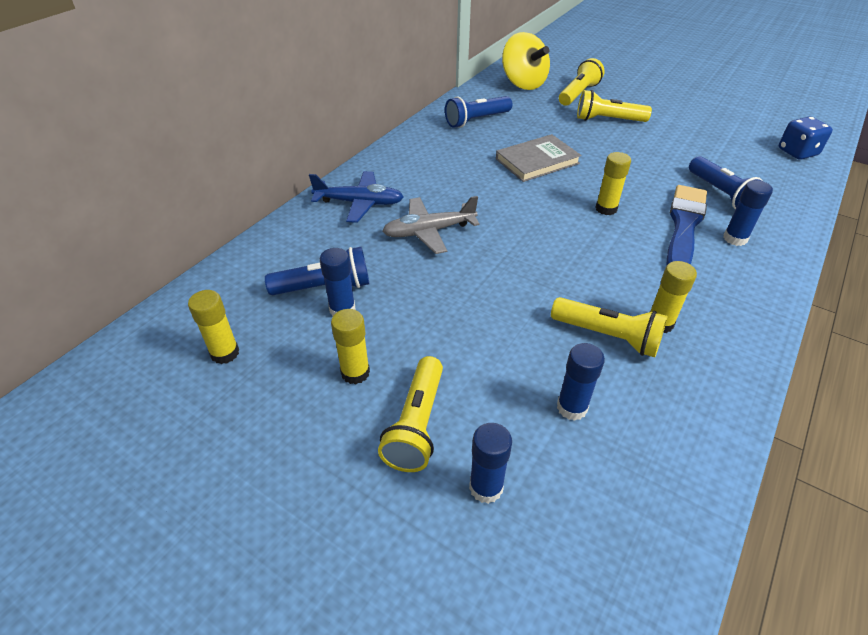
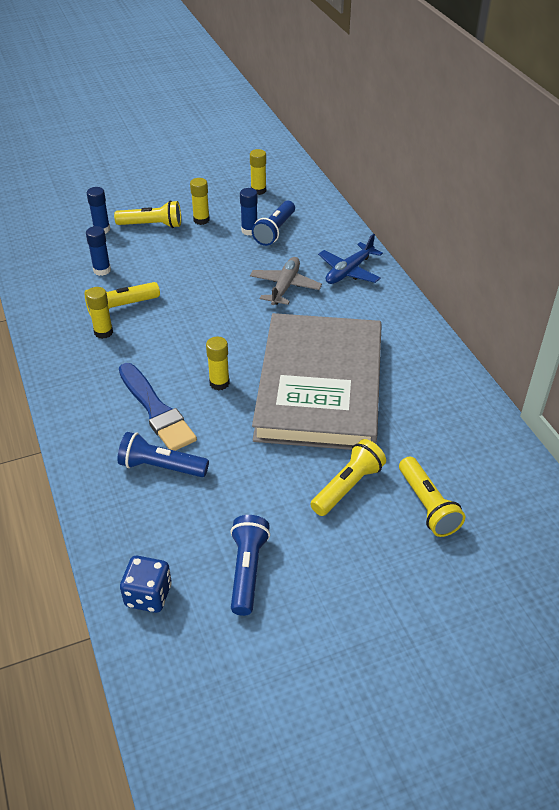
camera: 125 degrees right, 0 degrees up
(416, 424) = (152, 225): yellow flashlight -> yellow flashlight turned 135 degrees clockwise
(476, 120) = (427, 388): blue flashlight -> blue flashlight (247, 570)
(523, 84) = (489, 473): yellow spinning top -> none
(537, 161) = (320, 386): grey book -> grey book, size x2.27
(735, 238) = (114, 427): blue glue stick -> none

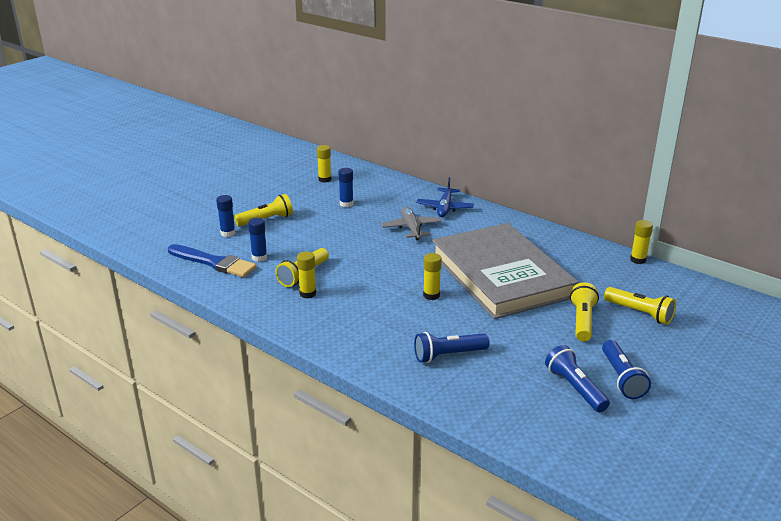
camera: 30 degrees left, 15 degrees down
(148, 595) = (528, 428): blue dice -> none
(156, 410) = (405, 325): blue brush -> blue brush (214, 262)
(201, 220) = (302, 207): yellow glue stick -> yellow glue stick (638, 260)
(275, 231) = (365, 199): blue flashlight -> blue flashlight (621, 378)

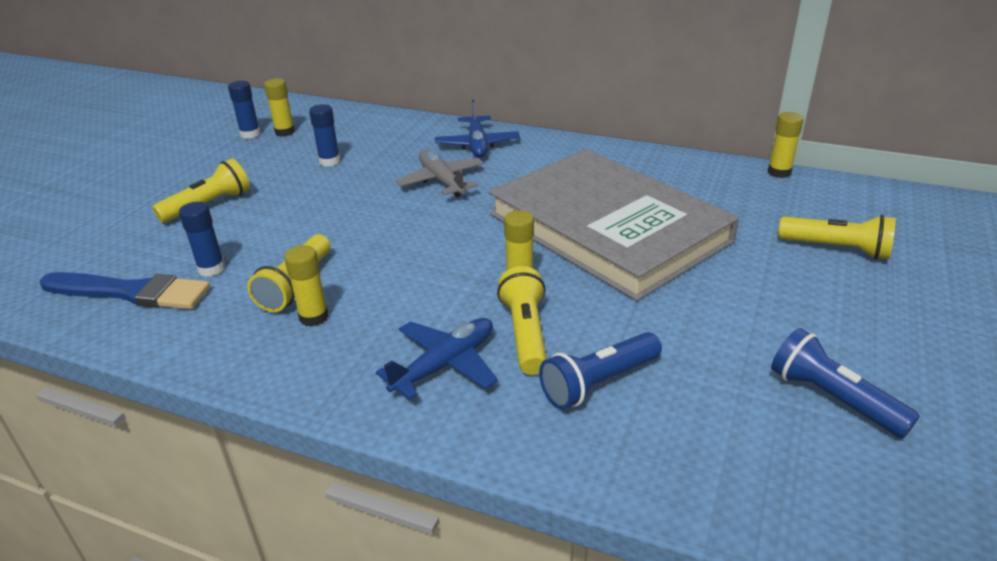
camera: 15 degrees left, 5 degrees up
(228, 233) = (147, 237): blue glue stick -> blue glue stick (250, 134)
(369, 330) = (445, 364): none -> blue plane
(582, 321) = (767, 277): yellow flashlight -> yellow flashlight (525, 333)
(621, 378) = (888, 363): blue flashlight -> none

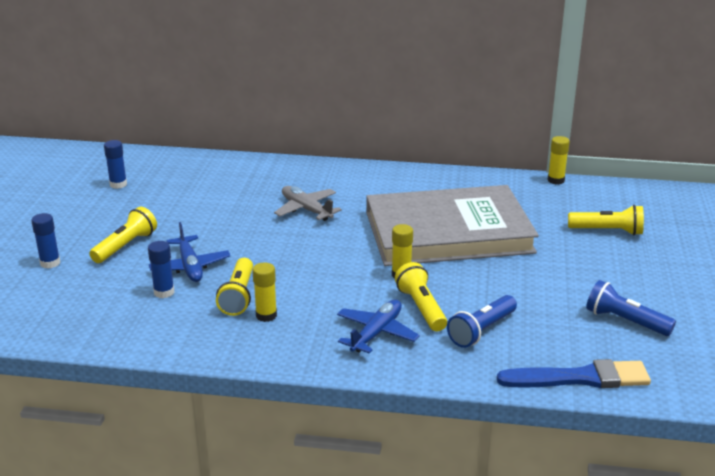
camera: 15 degrees left, 5 degrees down
(131, 292) = (112, 315): blue brush -> blue brush (580, 378)
(285, 132) = (148, 180): yellow glue stick -> none
(329, 161) = (204, 202): blue glue stick -> blue glue stick (50, 263)
(477, 145) = (319, 178): blue plane -> blue plane (190, 267)
(608, 227) = (448, 232): grey book -> grey book turned 45 degrees counterclockwise

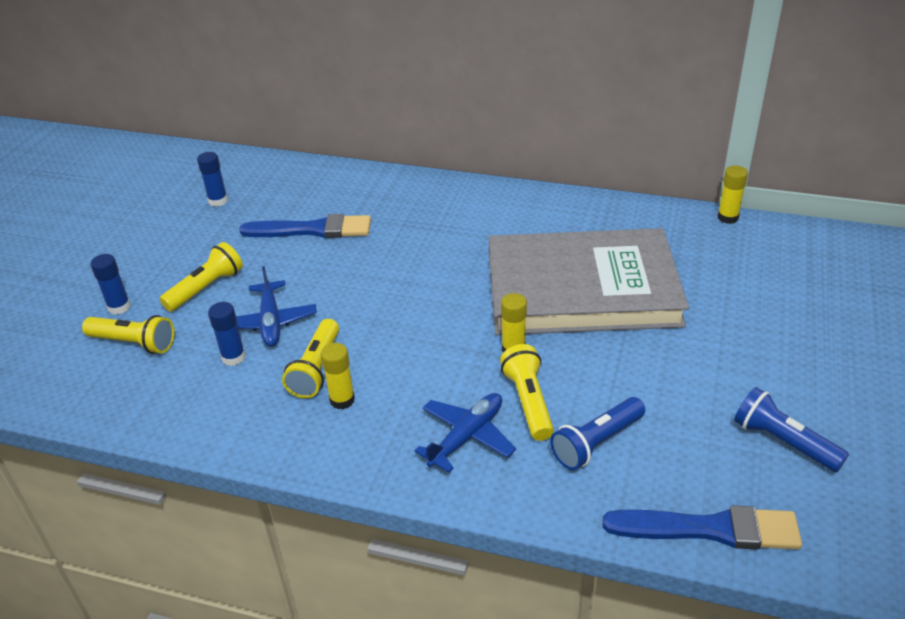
camera: 10 degrees right, 10 degrees up
(209, 202) = (312, 230): none -> blue brush
(306, 209) = (420, 246): grey plane -> none
(607, 231) = (781, 298): yellow flashlight -> yellow flashlight (134, 343)

